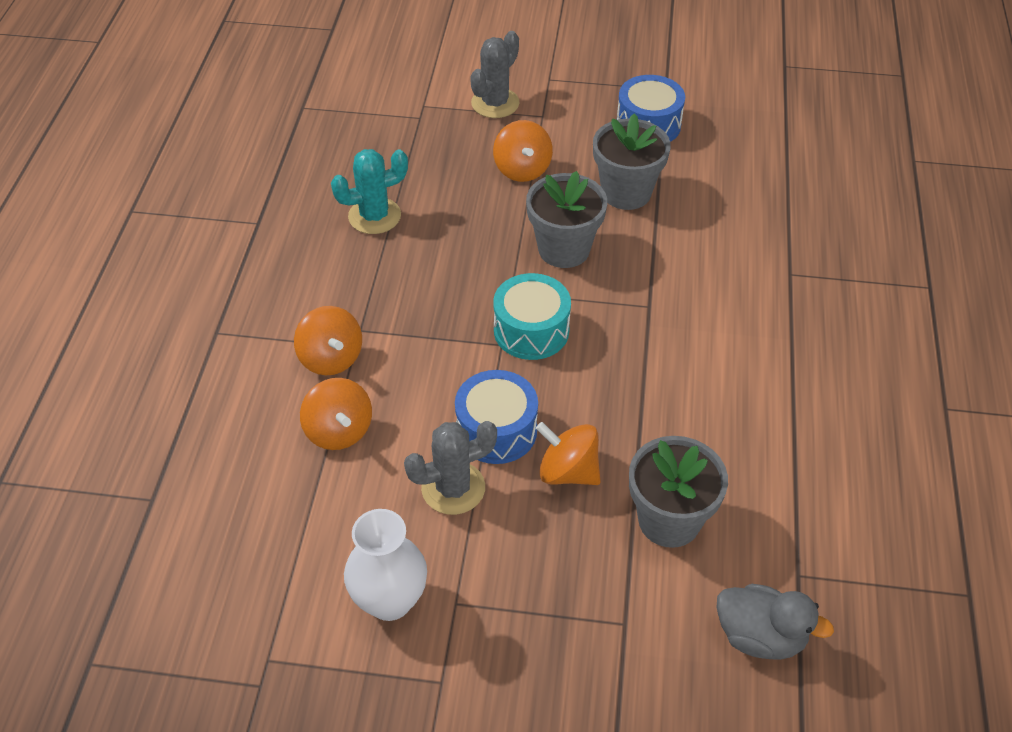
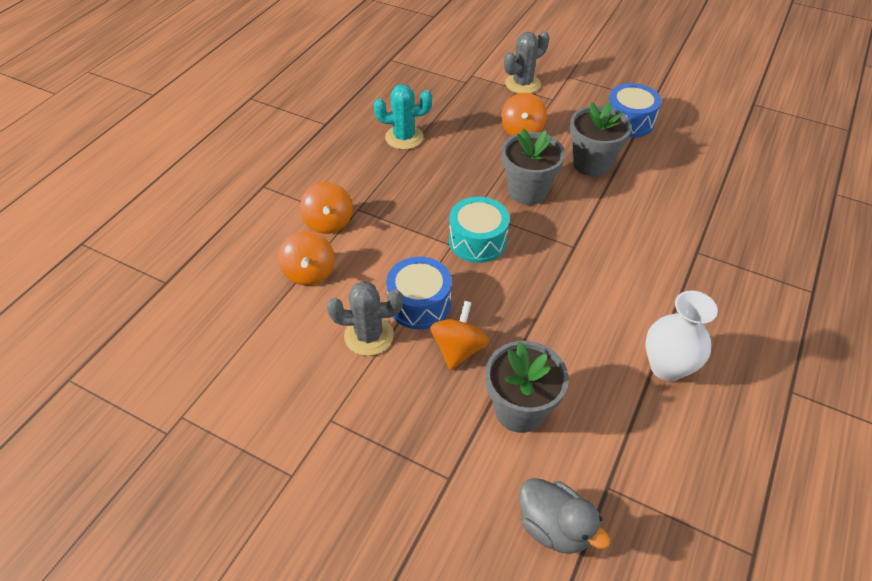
camera: 20 degrees right, 0 degrees up
(390, 600) = (285, 402): white vase -> white vase (666, 367)
(568, 471) = (458, 349): orange spinning top -> orange spinning top turned 60 degrees clockwise

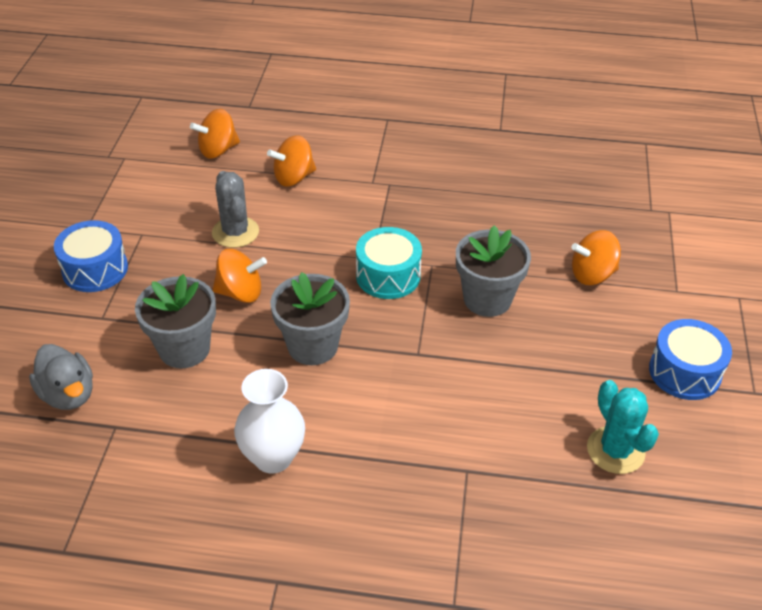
camera: 70 degrees right, 5 degrees down
(329, 222) = (361, 171): orange spinning top -> orange spinning top (218, 150)
(404, 137) = (515, 187): turquoise cactus -> turquoise cactus (615, 450)
(419, 304) = (285, 254): blue drum -> blue drum (95, 269)
(522, 84) = (686, 258): grey cactus -> none
(554, 526) = (68, 394): grey duck -> grey duck turned 60 degrees counterclockwise
(591, 163) = (572, 347): grey flower pot -> grey flower pot (312, 346)

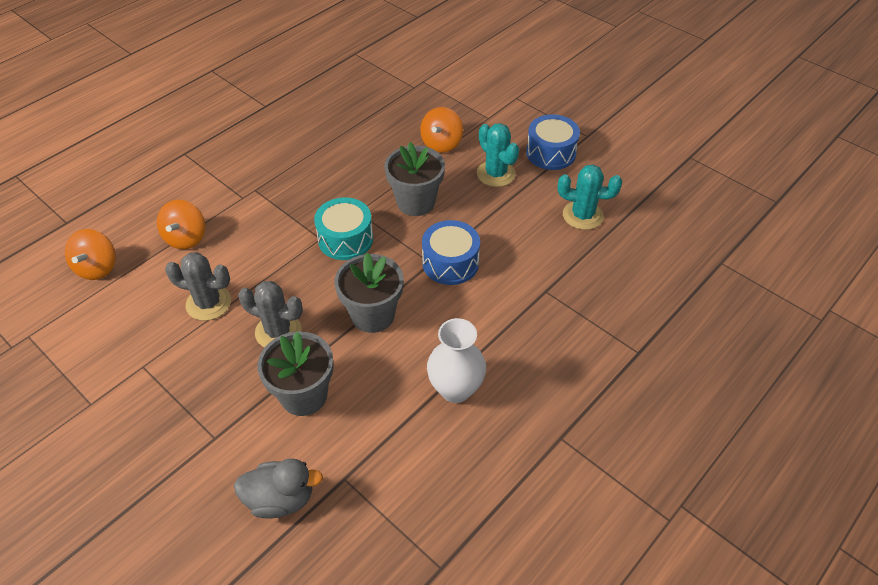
camera: 55 degrees left, 5 degrees up
(95, 269) = (151, 418): blue drum -> blue drum (450, 263)
(240, 293) = (278, 331): orange spinning top -> grey cactus
(596, 341) = (496, 174): none -> turquoise cactus

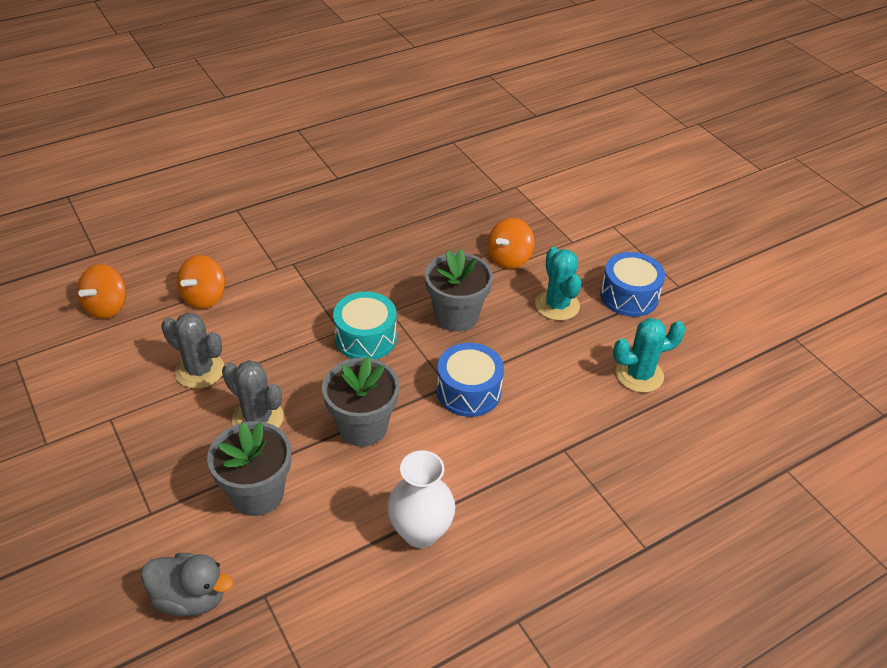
camera: 15 degrees right, 5 degrees down
(582, 215) = (639, 375): turquoise cactus -> turquoise cactus turned 45 degrees counterclockwise

